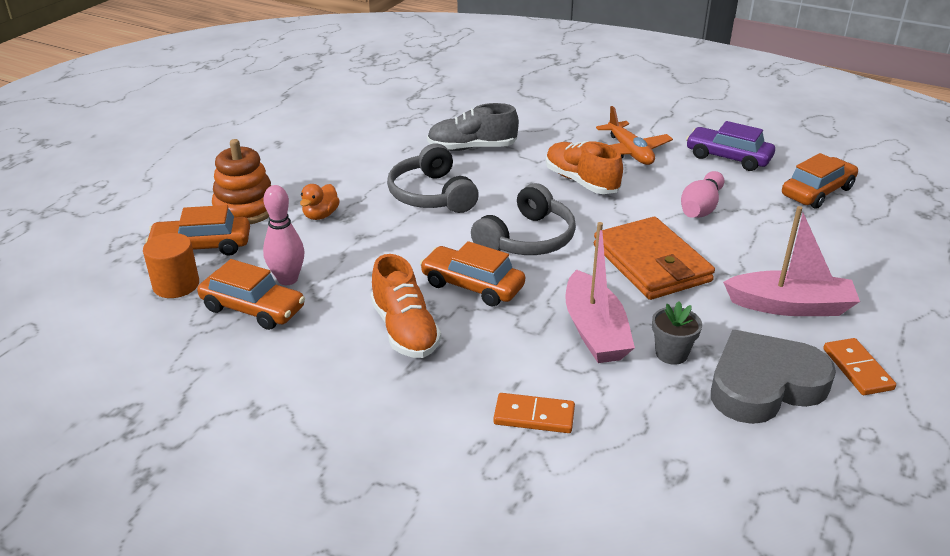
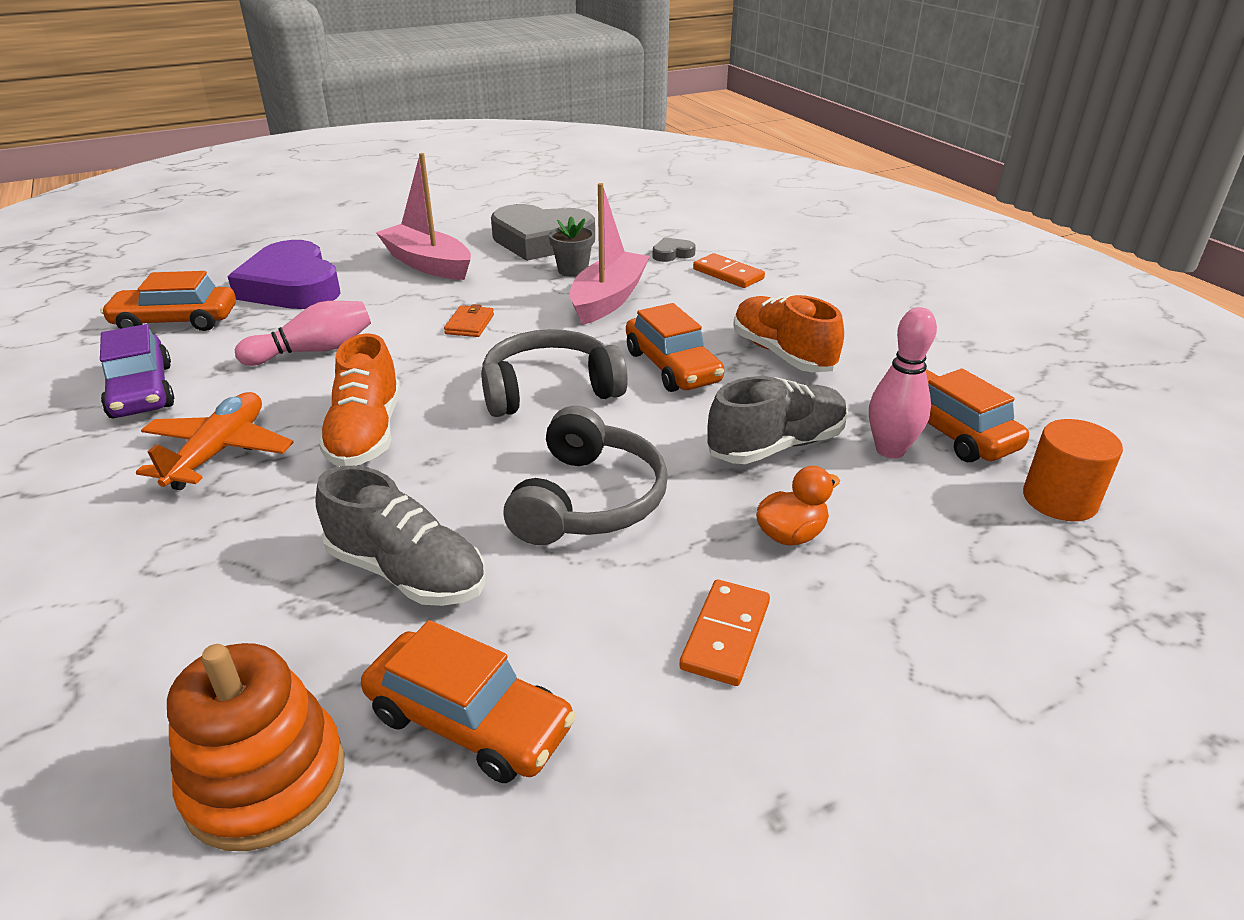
camera: 145 degrees left, 0 degrees up
(202, 246) = (1016, 553): orange car -> orange car (469, 721)
(246, 209) = (921, 606): orange stacking toy -> orange stacking toy (265, 780)
(358, 256) = (776, 446): none -> grey shoe
(405, 330) = (782, 354): orange shoe -> orange shoe turned 45 degrees counterclockwise
(620, 425) = (672, 254): none -> grey heart
(651, 263) = (470, 324): orange wallet -> orange wallet, size x0.40
(824, 242) = (292, 286): none -> purple heart
(857, 369) = (466, 228): orange domino -> orange domino (726, 635)

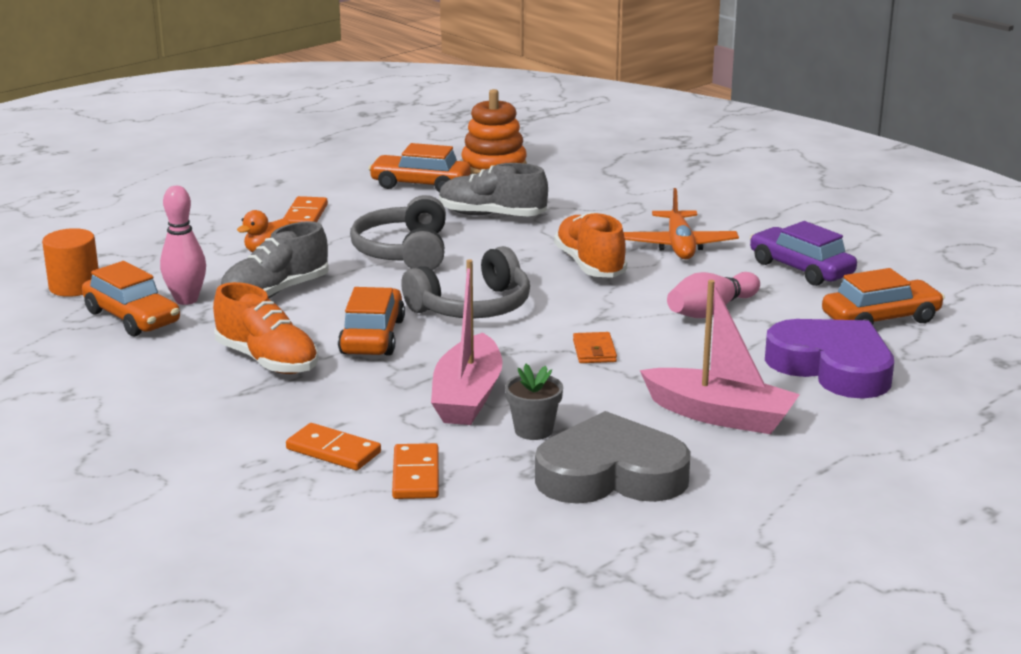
camera: 165 degrees right, 10 degrees down
(672, 254) = (416, 475): grey heart -> orange domino
(672, 367) = (372, 337): orange car -> orange car turned 45 degrees clockwise

